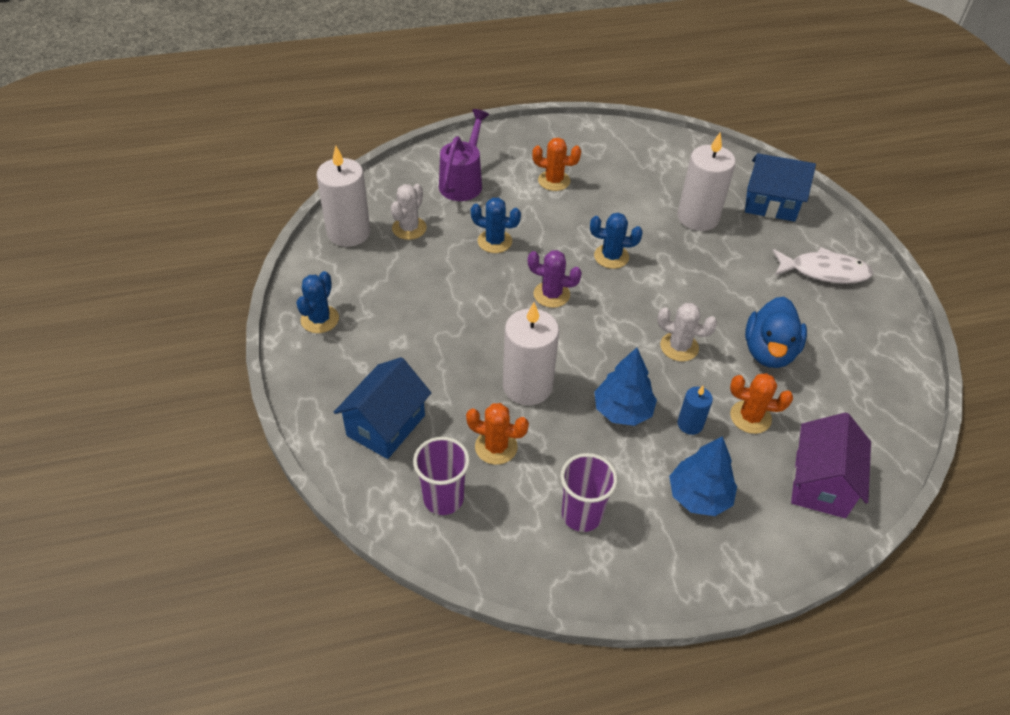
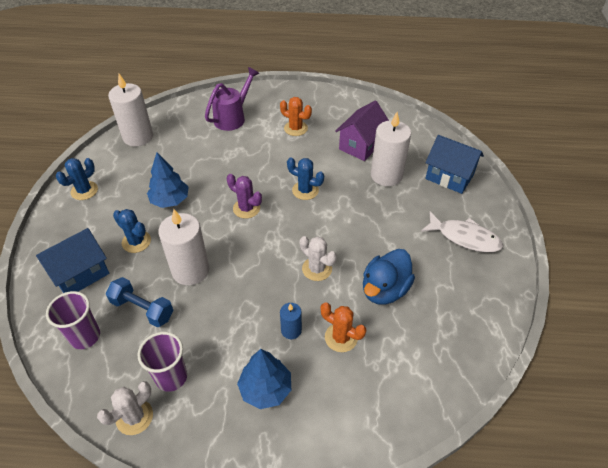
camera: 20 degrees right, 0 degrees up
(409, 228) = (178, 142): white cactus -> white cactus (134, 417)
(494, 241) = (229, 162): blue cactus -> blue cactus (136, 242)
(496, 447) = (142, 309): orange cactus -> blue dumbbell
(622, 410) = (247, 306): blue tree -> blue tree (170, 200)
(820, 484) = (367, 407): purple house -> purple house (361, 145)

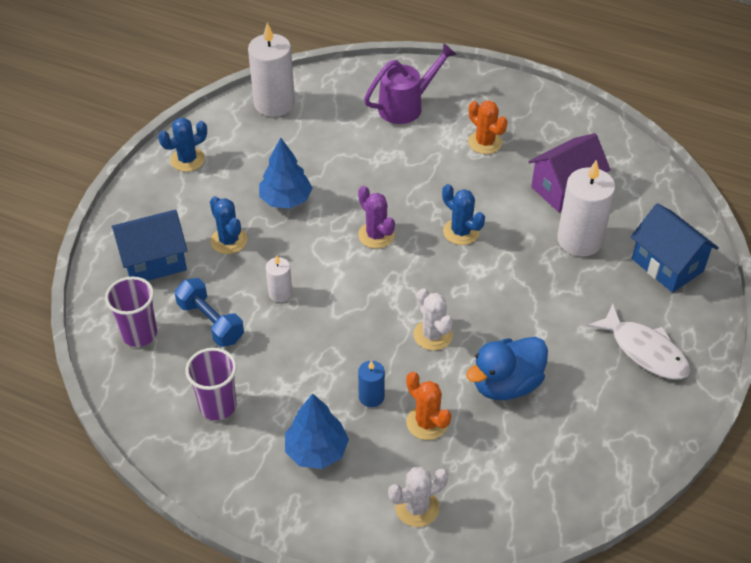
camera: 20 degrees right, 0 degrees up
(134, 417) = (166, 434): white cactus -> white cactus (417, 507)
(190, 270) = (280, 293): white candle -> white candle, size x0.50

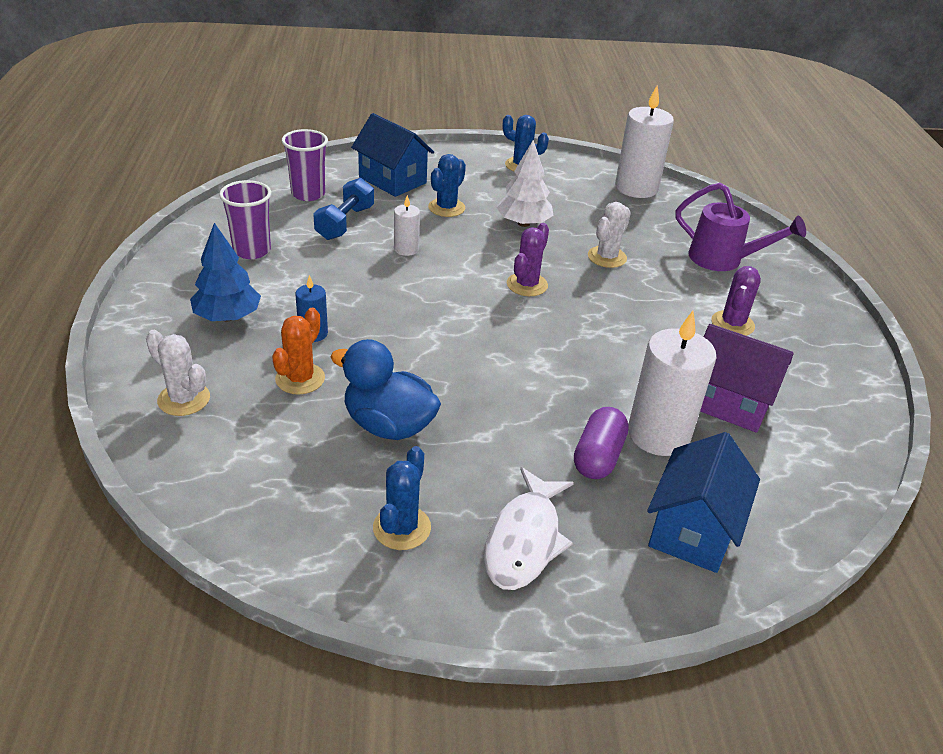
camera: 60 degrees right, 10 degrees down
(286, 199) = (523, 223): blue tree -> white tree
(433, 335) = (422, 354): white cactus -> white cactus (607, 257)
(461, 232) = (583, 338): blue cactus -> blue cactus (402, 528)
(485, 142) = (732, 324): orange cactus -> purple cactus
(587, 281) = (598, 457): none -> purple capsule

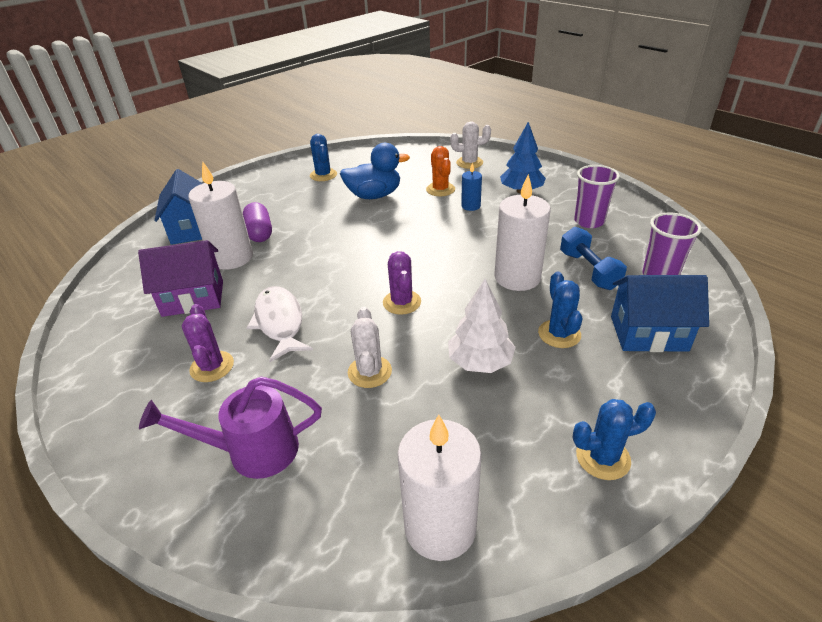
camera: 145 degrees right, 0 degrees up
(406, 249) = (517, 277): white candle -> white candle, size x1.98
(524, 540) = (270, 193): white fish -> white fish (280, 322)

